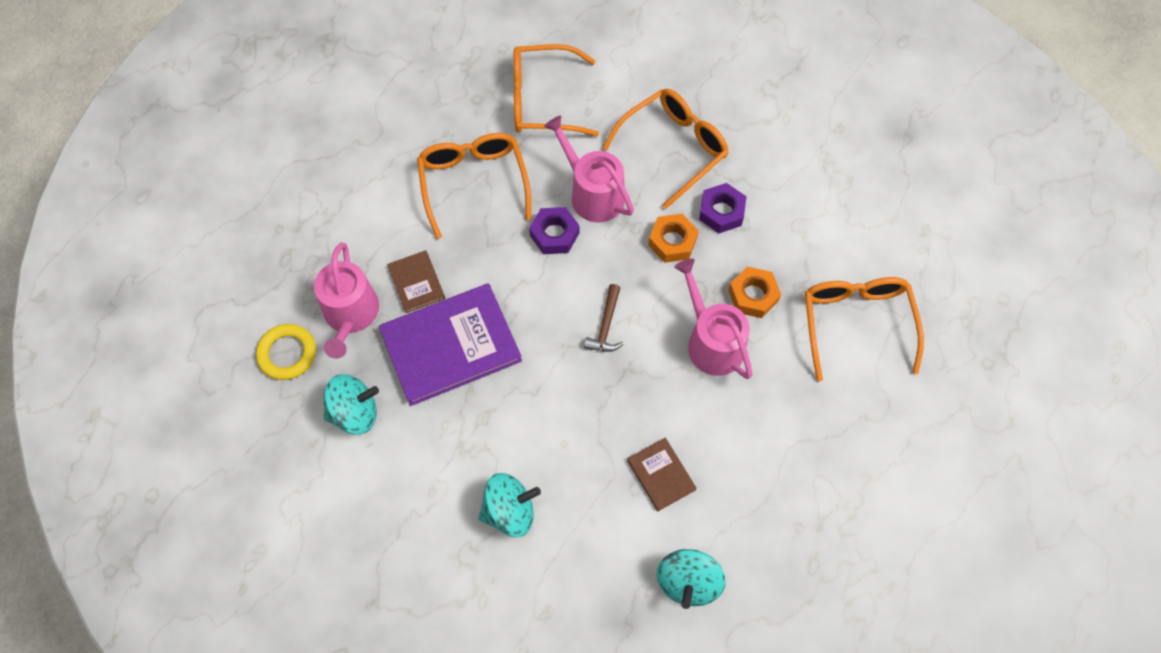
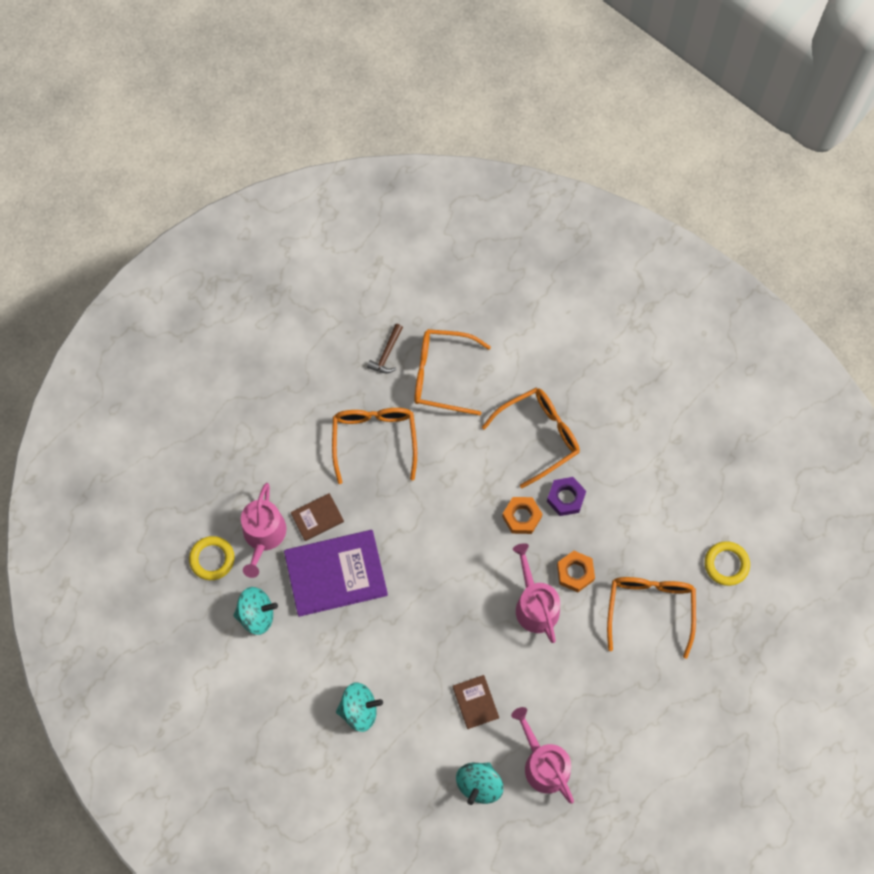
camera: 10 degrees right, 5 degrees up
(416, 282) = (317, 517): brown book -> brown book turned 75 degrees clockwise
(554, 234) = (430, 495): purple nut -> none
(592, 193) = (467, 465): pink watering can -> pink watering can (543, 764)
(606, 326) = (456, 578): brown hammer -> brown hammer (387, 354)
(935, 256) = (726, 564): none -> yellow ring

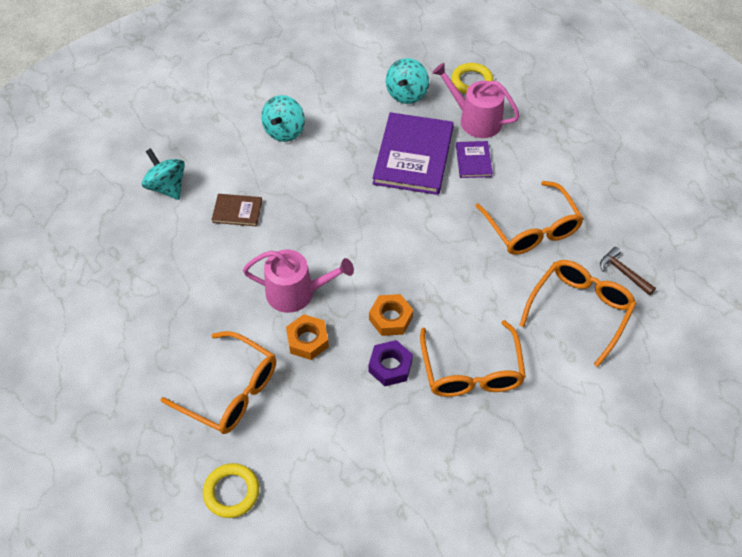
camera: 115 degrees right, 15 degrees down
(317, 517) = (473, 161): brown book -> purple book
(374, 440) = (532, 229): orange glasses -> orange glasses turned 45 degrees clockwise
(543, 764) = (150, 239): pink watering can -> none

